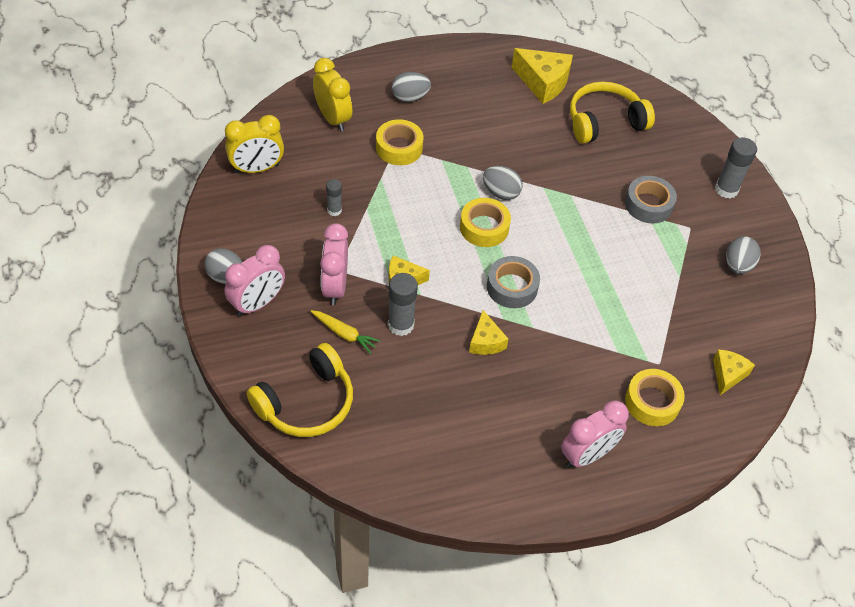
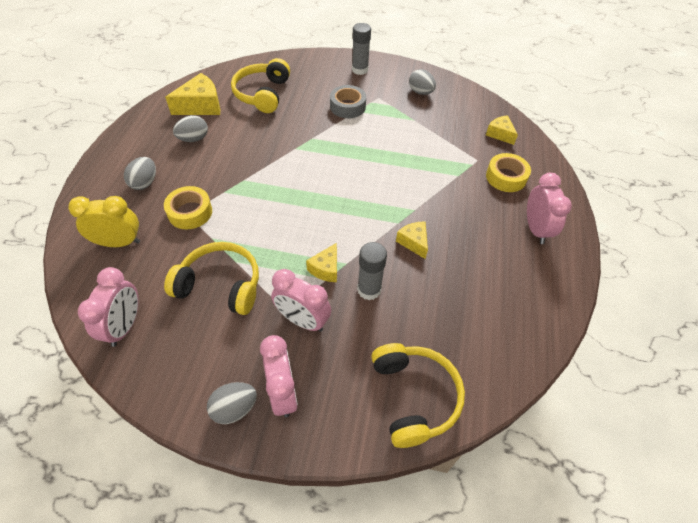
camera: 60 degrees left, 0 degrees up
(257, 168) = (124, 326): yellow clock -> pink clock
(334, 210) = (220, 285): grey glue stick -> yellow headphones
(344, 334) = (356, 335): yellow carrot -> none
(484, 227) = (308, 196): yellow tape -> none
(485, 341) = (413, 242): yellow cheese -> yellow cheese turned 135 degrees counterclockwise
(501, 193) = (283, 172): grey egg -> grey egg (193, 139)
(512, 287) = (373, 205): grey tape -> none

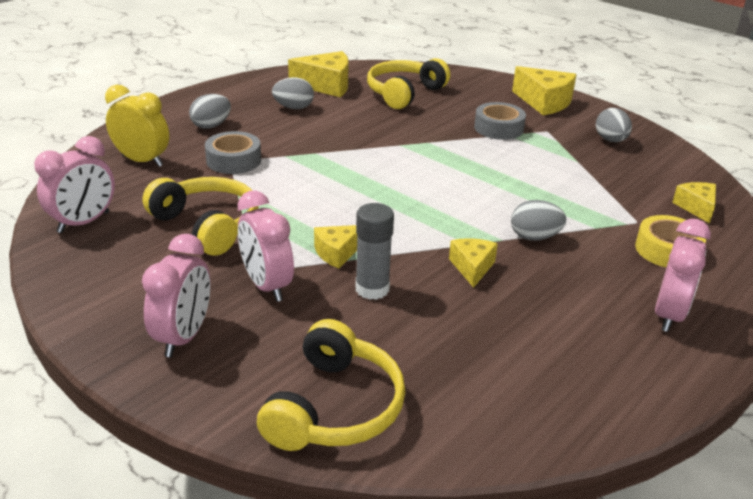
camera: 30 degrees right, 20 degrees down
(190, 212) = (234, 160): yellow tape -> grey tape
(234, 408) = (121, 328): grey egg -> grey egg (534, 237)
(360, 70) = (544, 102): grey glue stick -> yellow cheese

